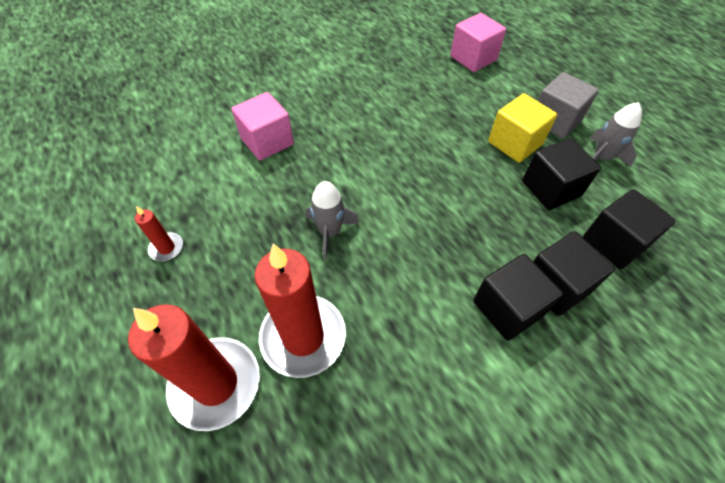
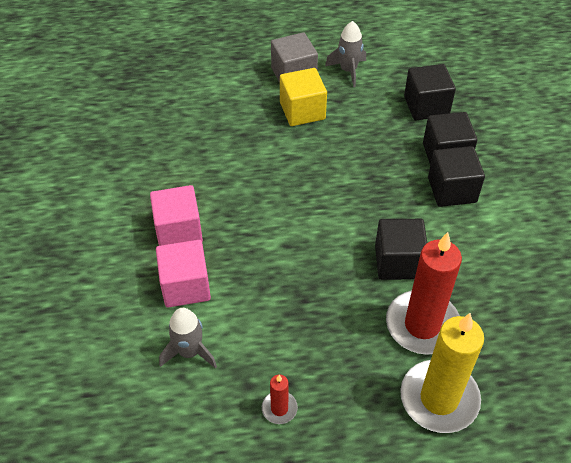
camera: 65 degrees left, 5 degrees down
(216, 384) = (439, 398): red candle -> yellow candle
(330, 232) = (328, 272): grey rocket -> grey rocket (189, 352)
(473, 58) = (179, 87): pink cube -> pink cube (178, 231)
(551, 188) = (361, 114): black cube -> black cube (398, 262)

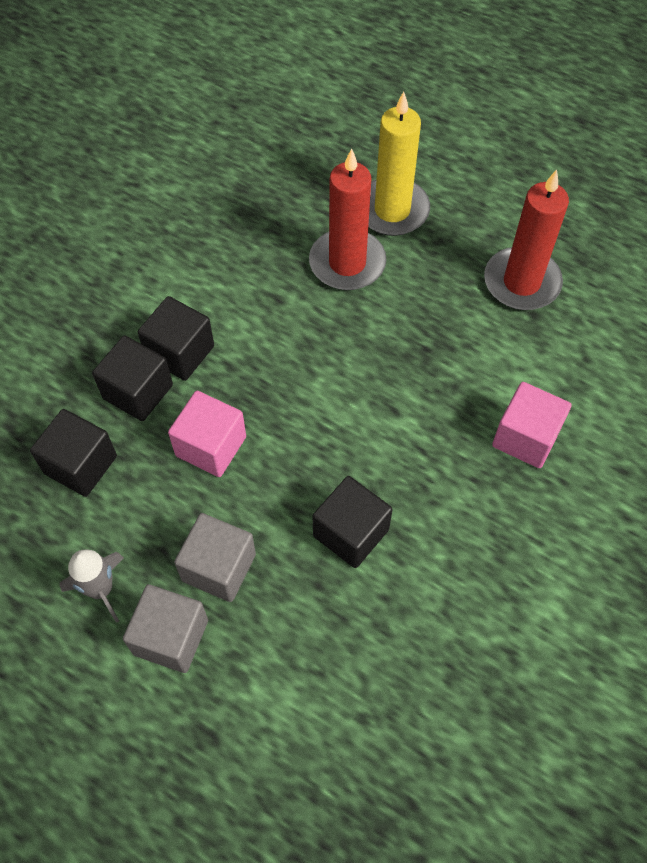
camera: 140 degrees left, 10 degrees up
(178, 231) = (490, 505): pink cube -> pink cube (211, 446)
(189, 352) = (565, 374): grey rocket -> none
(279, 408) = (521, 282): red candle -> red candle, size x2.23
(302, 111) = (219, 567): yellow cube -> grey cube
(398, 262) = (309, 323): black cube -> black cube (351, 532)

